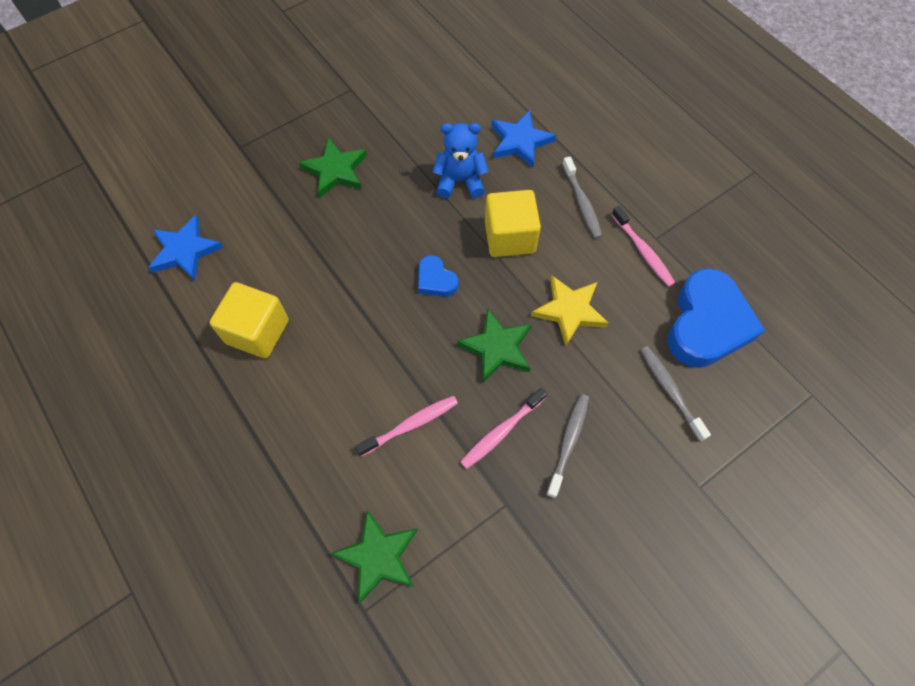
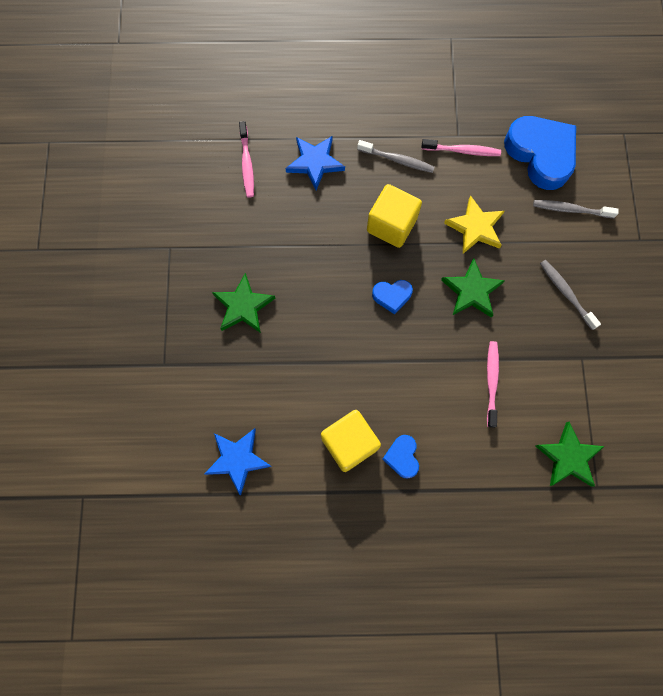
camera: 55 degrees left, 10 degrees up
(273, 386) = (402, 457): none -> blue heart
(460, 181) = (320, 226): blue teddy bear -> none
(501, 431) = (533, 328): pink toothbrush -> pink toothbrush (247, 164)

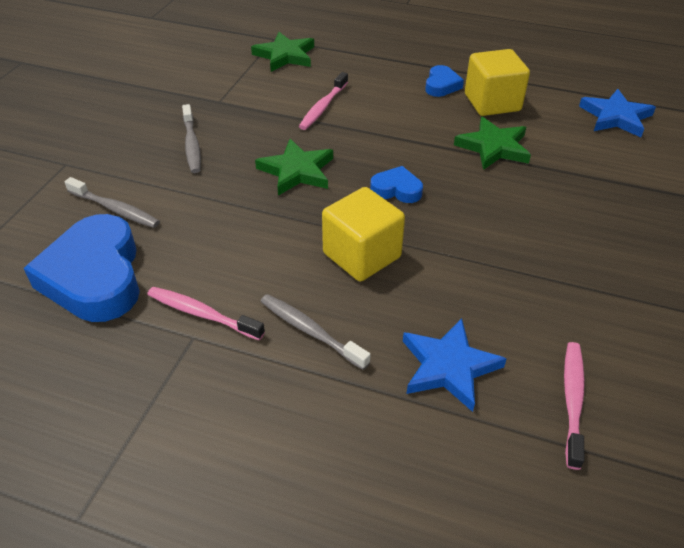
camera: 160 degrees left, 30 degrees down
(243, 306) = (597, 226): green star -> green star (493, 147)
(475, 227) = (250, 224): yellow star -> none

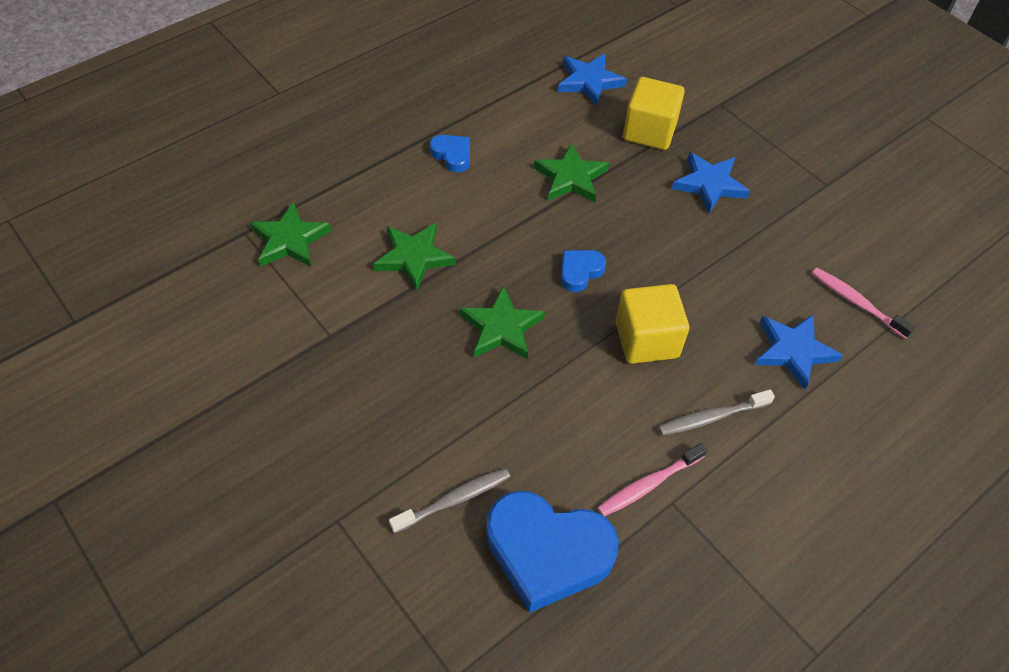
camera: 60 degrees left, 10 degrees up
(192, 144) = (392, 392): grey toothbrush -> none
(323, 107) = (413, 257): pink toothbrush -> green star
(492, 103) = (508, 139): yellow cube -> yellow cube (649, 131)
(594, 229) = (709, 184): none -> blue star

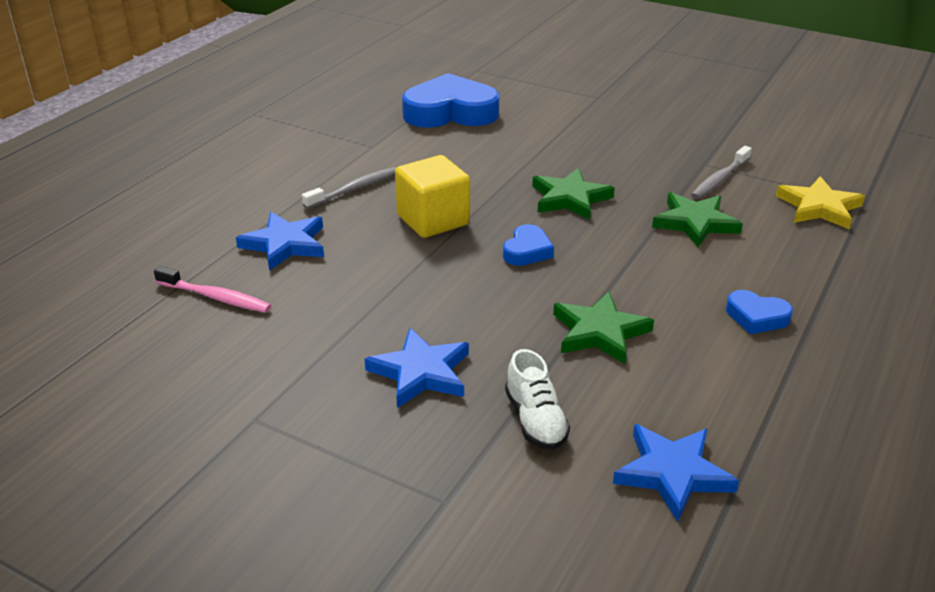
camera: 160 degrees right, 20 degrees down
(290, 240) = (819, 207): green star -> yellow star
(454, 500) = (530, 117): grey toothbrush -> grey toothbrush (719, 179)
(648, 484) = (393, 149): pink toothbrush -> none
(649, 131) = (535, 420): yellow cube -> white shoe

